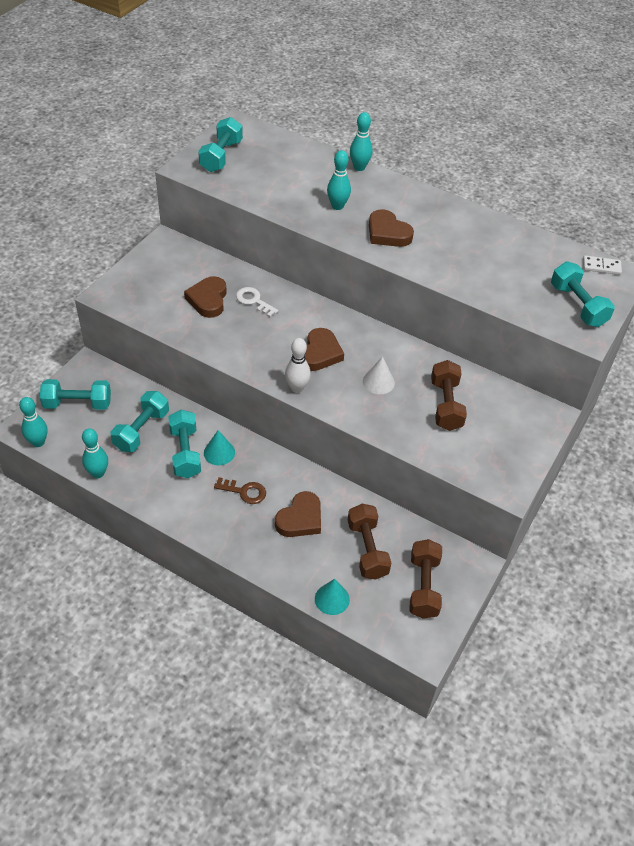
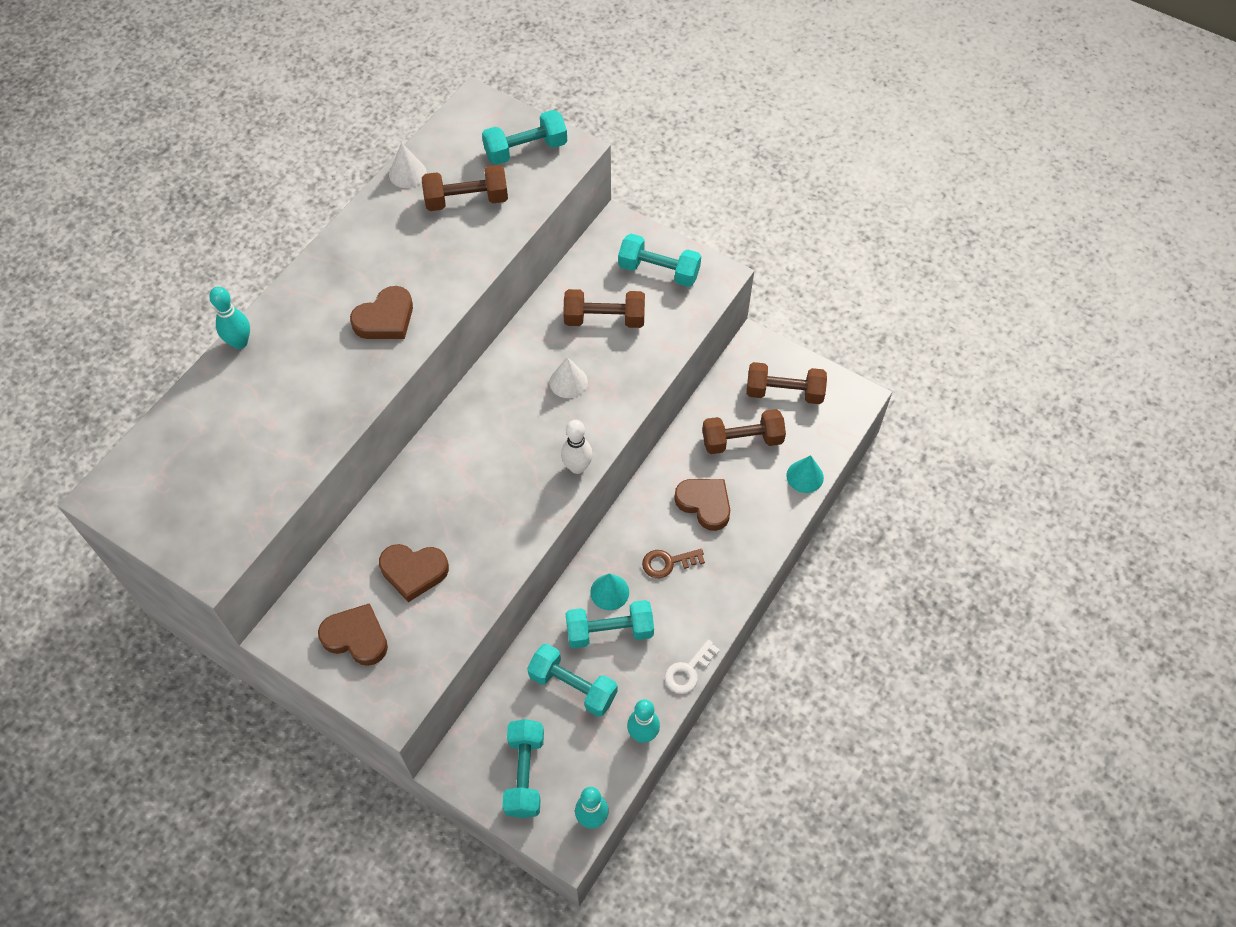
camera: 85 degrees left, 10 degrees up
(221, 156) = (187, 517): turquoise dumbbell -> turquoise dumbbell (659, 271)
(244, 491) = (668, 563): brown key -> brown key turned 120 degrees counterclockwise
(254, 301) = (420, 515): white key -> white key (688, 670)
(320, 353) = (519, 441): brown heart -> brown heart (356, 637)
(337, 206) = (324, 372): turquoise bowling pin -> none
(512, 272) = (466, 200): none -> brown dumbbell
(532, 238) = (407, 173): none -> white cone
(601, 267) = (462, 118): white domino -> none

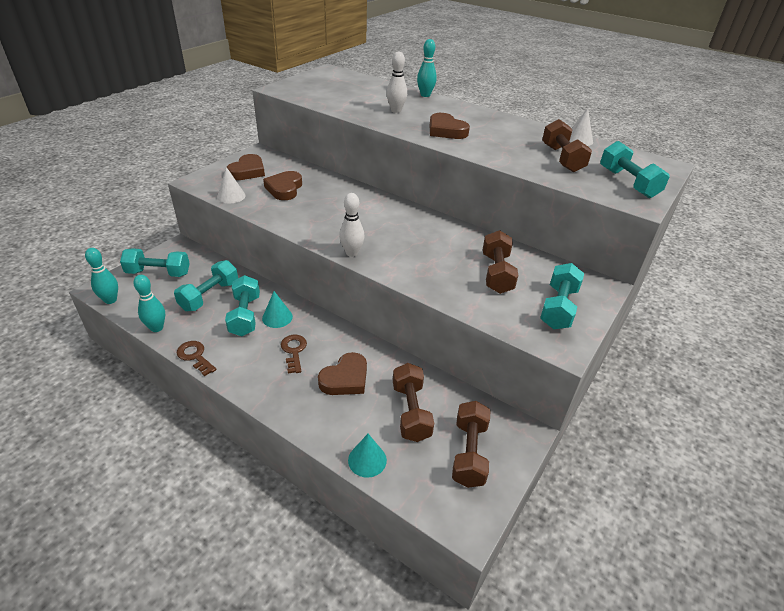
camera: 90 degrees right, 20 degrees down
(310, 382) = (396, 110): none -> white bowling pin
(568, 382) = (431, 252): white cone -> white cone (231, 196)
(688, 670) = (195, 356): white key -> brown key

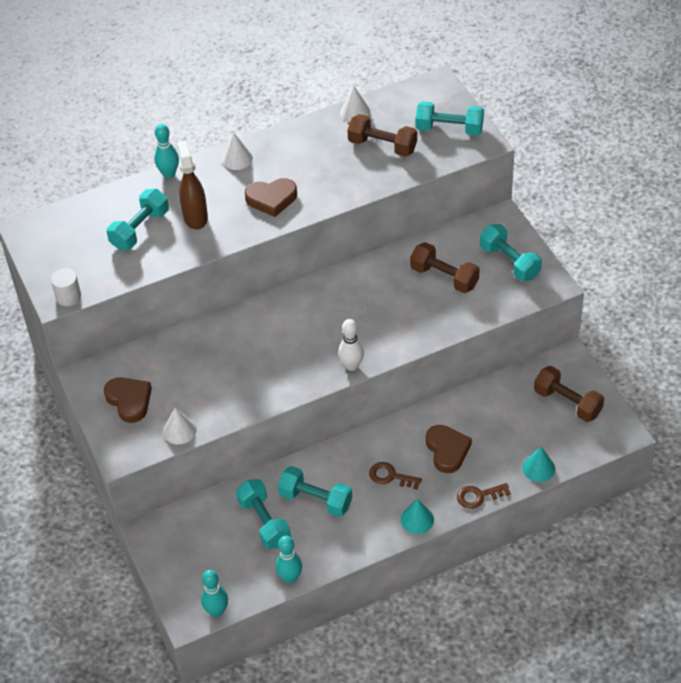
camera: 55 degrees left, 10 degrees up
(158, 273) = (192, 559): turquoise dumbbell -> turquoise dumbbell (140, 229)
(195, 356) = (352, 554): brown key -> brown key (479, 496)
(277, 317) = (334, 475): turquoise cone -> turquoise cone (417, 519)
(282, 91) = (68, 297): none -> white cylinder
(284, 189) = (194, 379): brown heart -> none
(396, 110) = (195, 217): white bowling pin -> brown spray bottle
(411, 412) = (508, 421): brown dumbbell -> none
(468, 111) = (237, 159): none -> white cone

